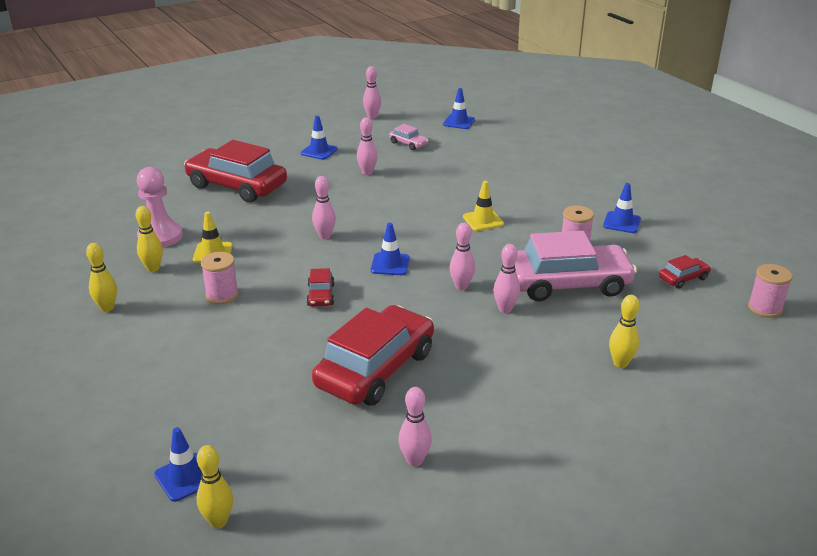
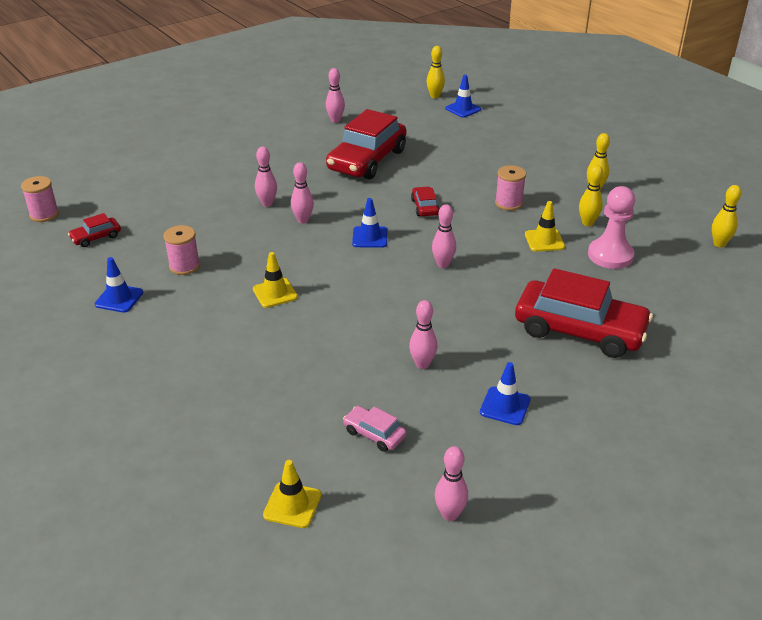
camera: 175 degrees right, 5 degrees up
(459, 122) = (292, 505): blue traffic cone -> yellow traffic cone
(568, 283) = (206, 227): pink car -> none
(620, 363) = (189, 171): yellow bowling pin -> yellow bowling pin (719, 244)

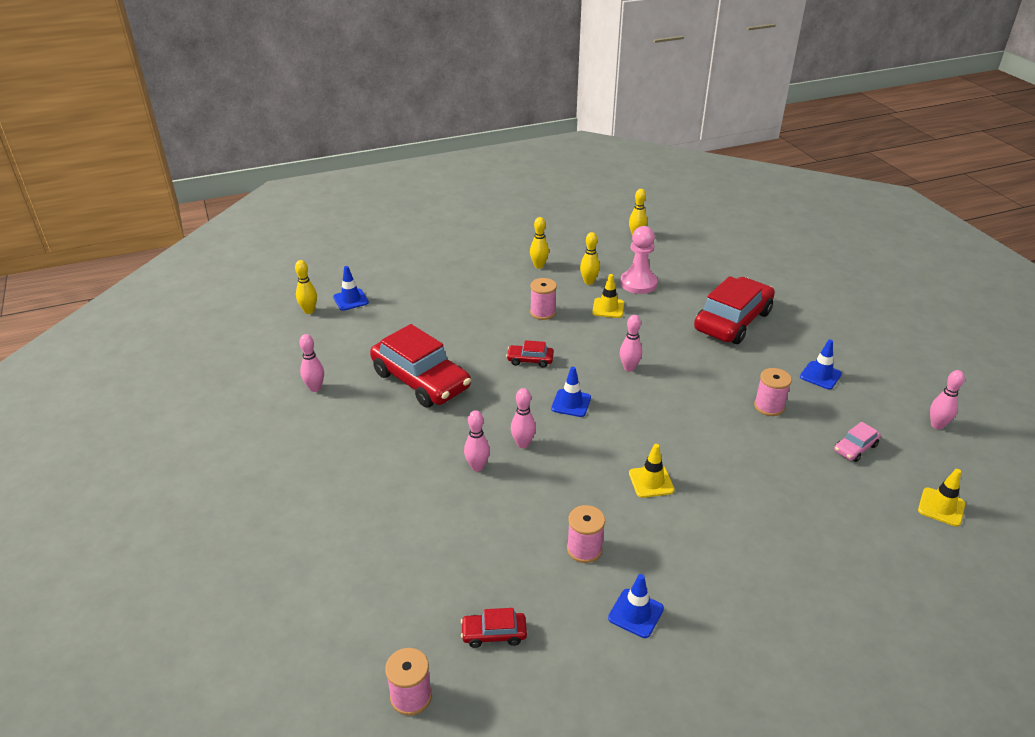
camera: 75 degrees left, 0 degrees up
(96, 237) = (494, 634): red car -> red car turned 105 degrees clockwise
(422, 364) = (769, 406): pink bowling pin -> pink spool

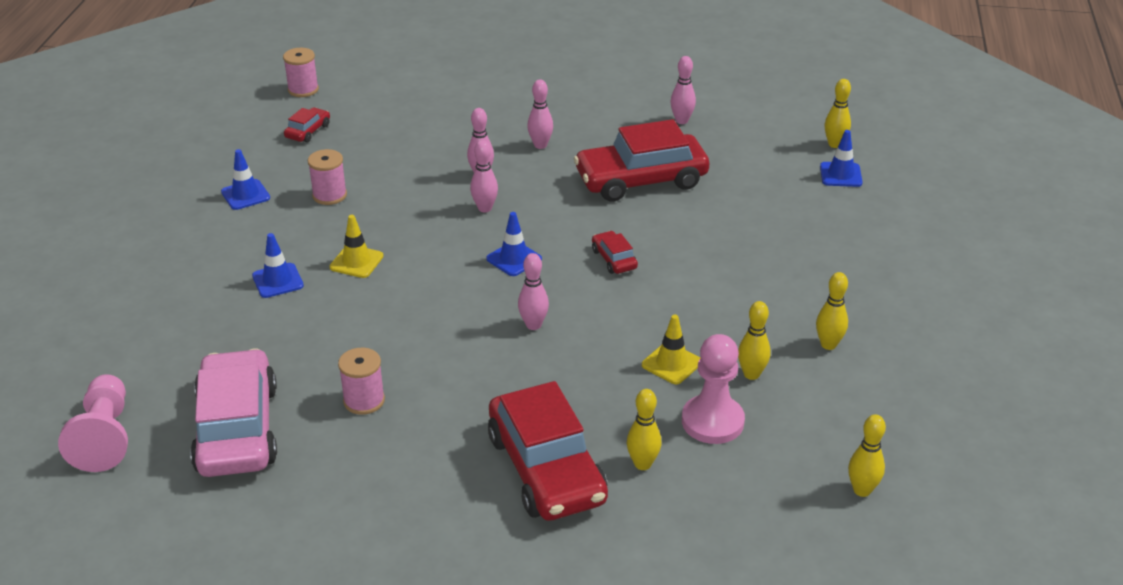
camera: 120 degrees right, 0 degrees up
(530, 360) = (614, 259): red car -> red car turned 60 degrees counterclockwise
(543, 312) = (705, 304): pink spool -> none
(692, 294) = (642, 464): none -> yellow bowling pin
(820, 375) = (365, 483): blue traffic cone -> blue traffic cone (278, 281)
(855, 448) = (237, 429): pink car -> pink car, size x2.30
(937, 425) = (184, 530): pink bowling pin -> pink bowling pin (540, 145)
(941, 507) = (105, 437): yellow traffic cone -> pink pawn

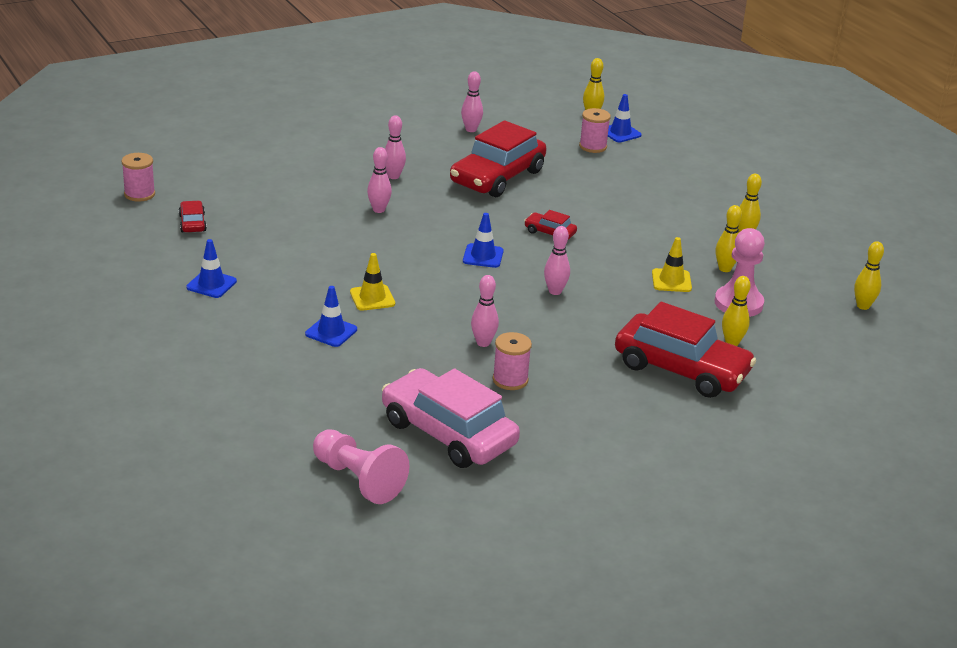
camera: 40 degrees left, 5 degrees down
(329, 195) = (282, 262): pink spool -> pink spool (593, 146)
(485, 208) = (414, 231): pink bowling pin -> pink bowling pin (483, 343)

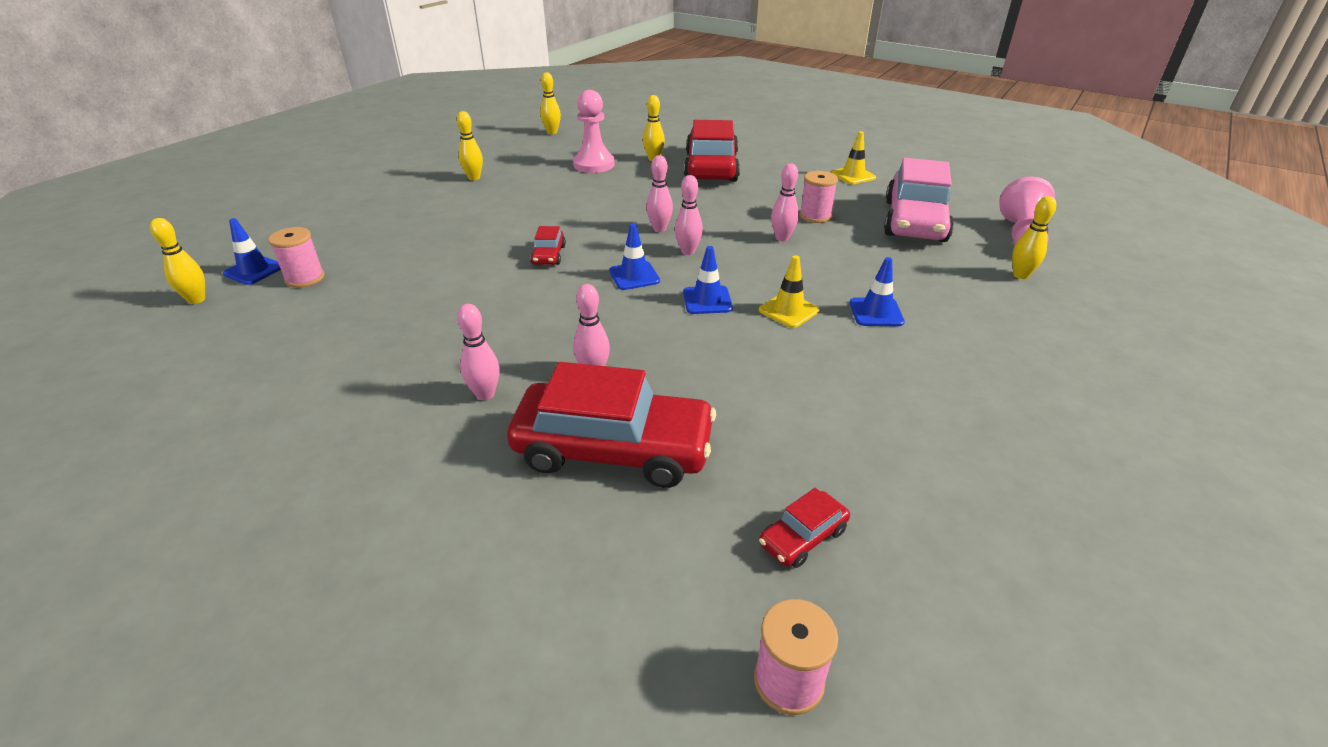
camera: 115 degrees left, 5 degrees up
(211, 284) = (914, 432): blue traffic cone -> blue traffic cone (707, 300)
(471, 129) = (282, 377): pink bowling pin -> pink bowling pin (688, 251)
(497, 177) = (433, 316): red car -> red car (613, 449)
(671, 281) = (585, 190): yellow traffic cone -> yellow traffic cone (853, 175)
(725, 269) = (542, 176): yellow bowling pin -> yellow bowling pin (1020, 275)

